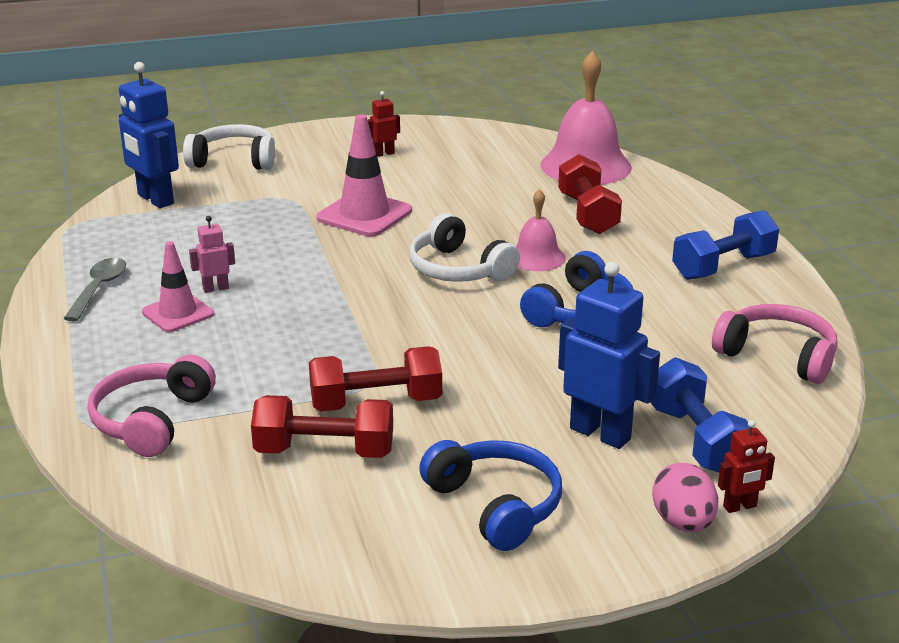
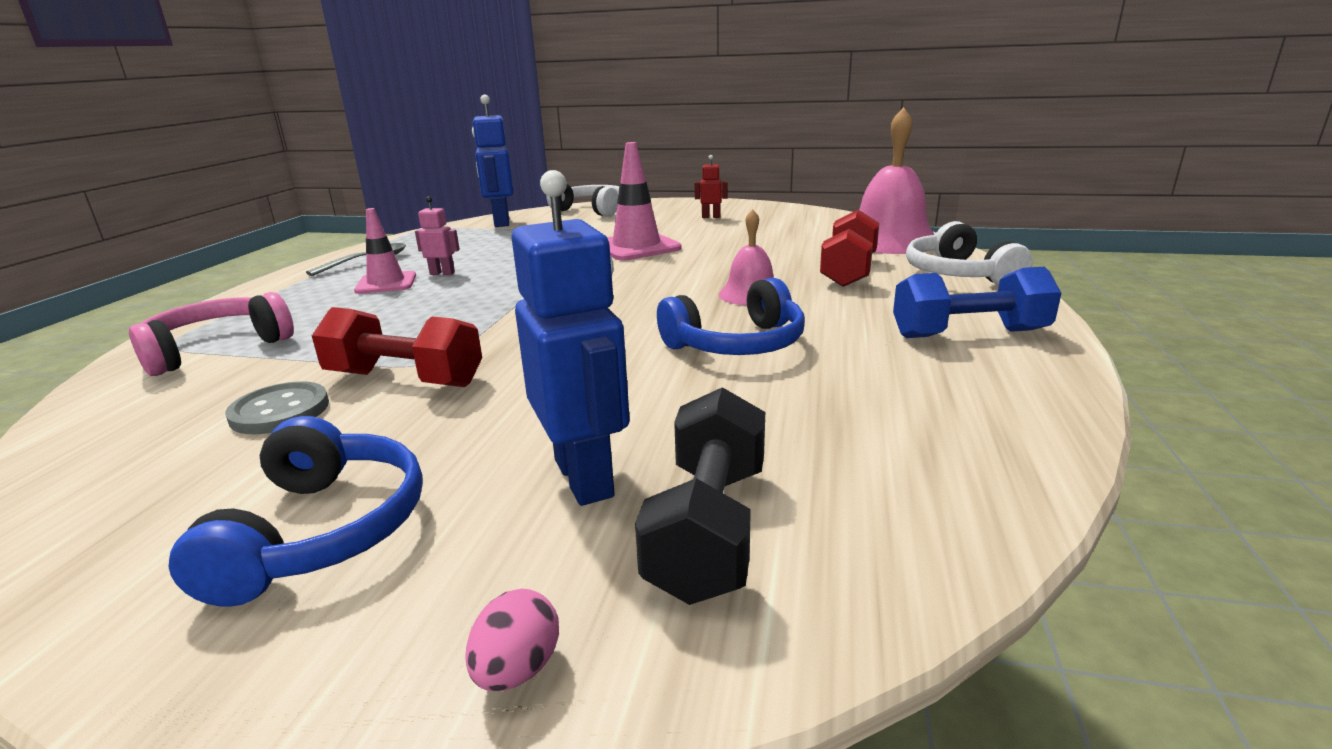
camera: 30 degrees right, 5 degrees down
(324, 452) = (280, 411): red dumbbell -> grey button
(458, 269) = (660, 291): white headphones -> white headphones (958, 274)
(683, 523) = (517, 669): pink egg -> pink egg, size x0.65
(697, 440) = (709, 528): blue dumbbell -> black dumbbell
(740, 507) = (651, 679): red robot -> none
(777, 356) = (961, 445): pink headphones -> none

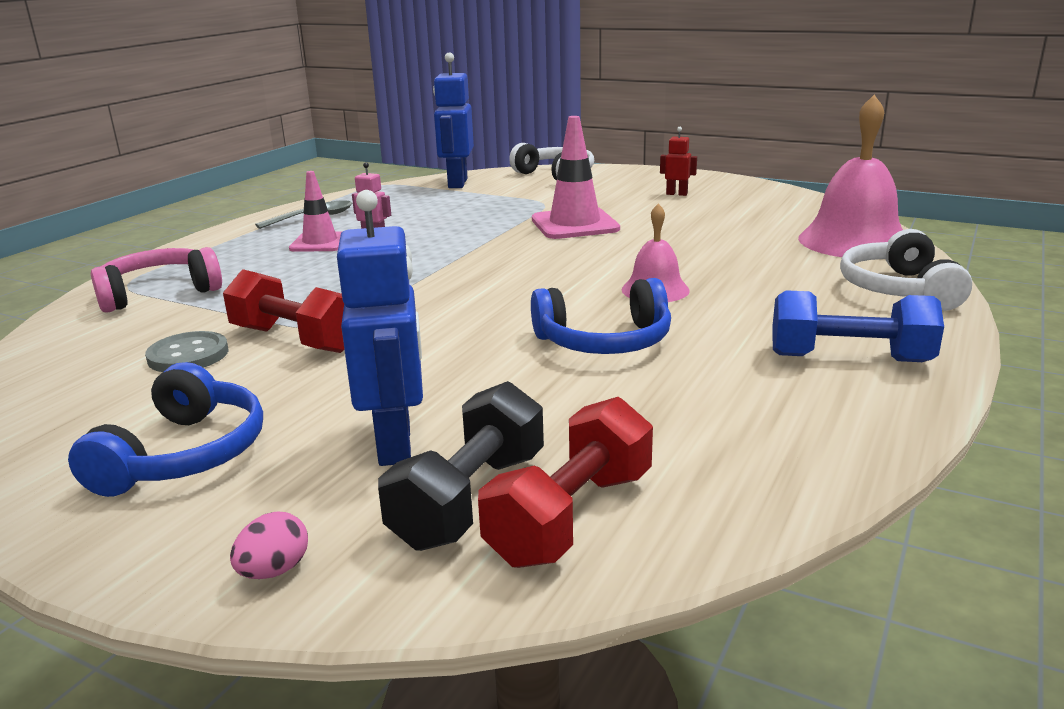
camera: 15 degrees right, 0 degrees up
(849, 271) = (778, 274): red dumbbell -> red dumbbell (571, 517)

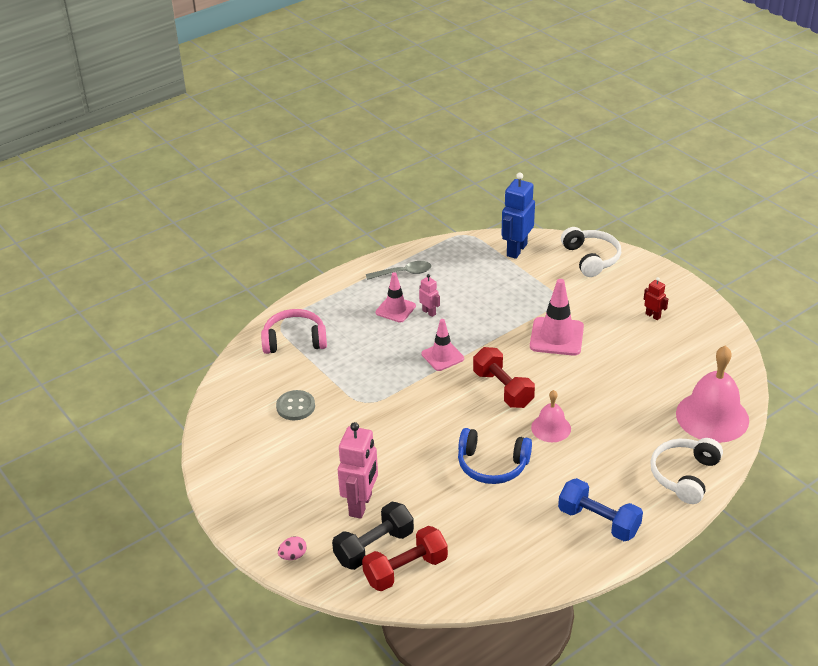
camera: 25 degrees right, 15 degrees up
(184, 454) = (278, 480): blue headphones -> none
(295, 340) = (347, 410): red dumbbell -> red dumbbell (502, 389)
(396, 444) = (361, 505): blue robot -> pink robot
(424, 264) = (442, 356): none -> pink traffic cone

